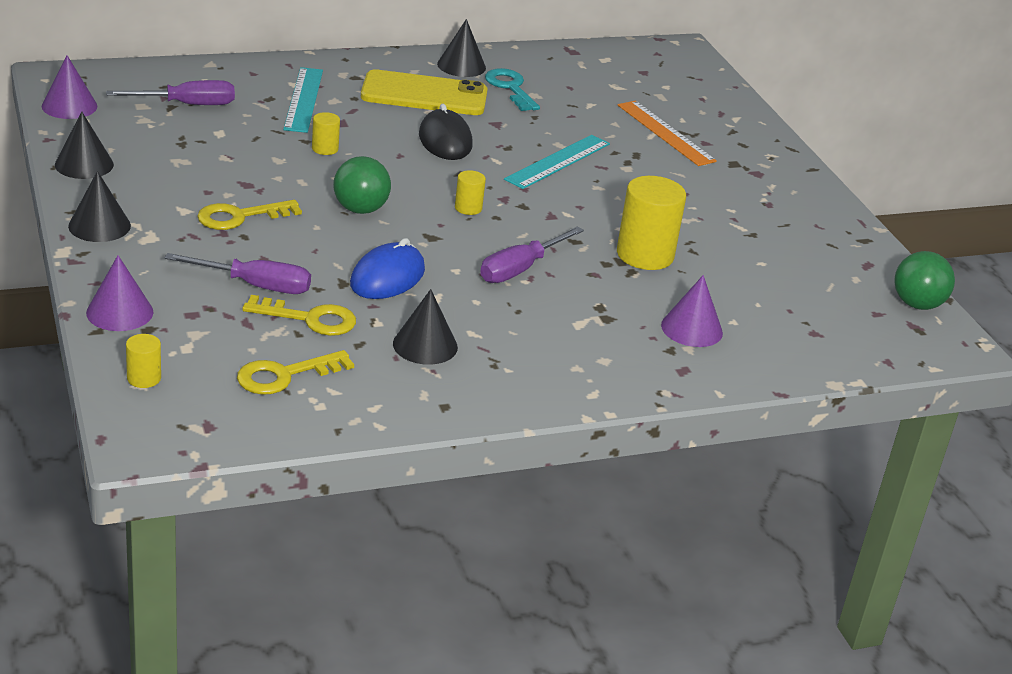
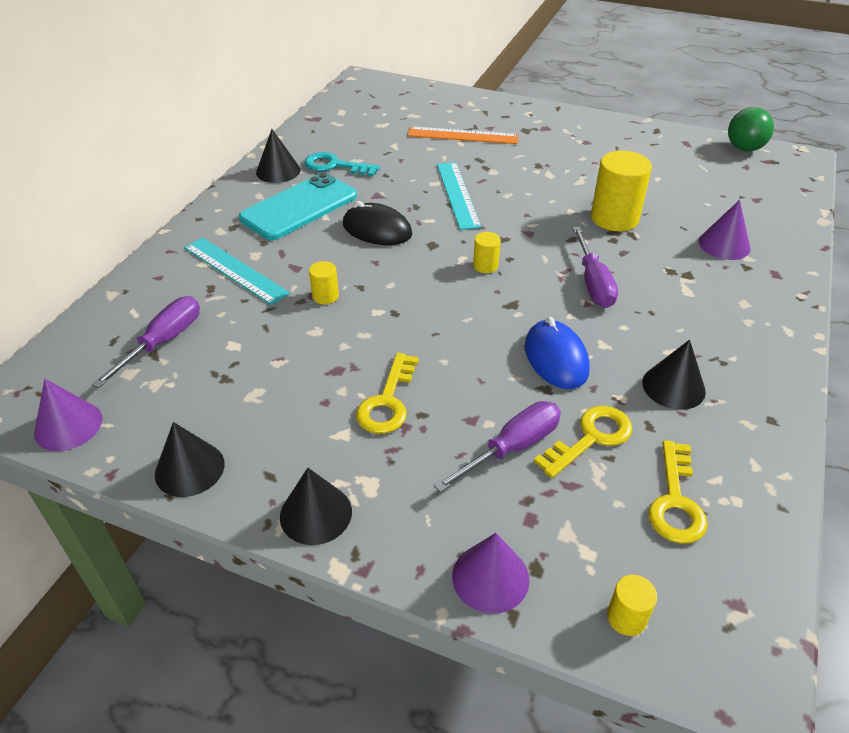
camera: 45 degrees left, 10 degrees up
(360, 209) = (439, 322): green ball -> none
(424, 94) = (299, 207): yellow phone -> turquoise phone

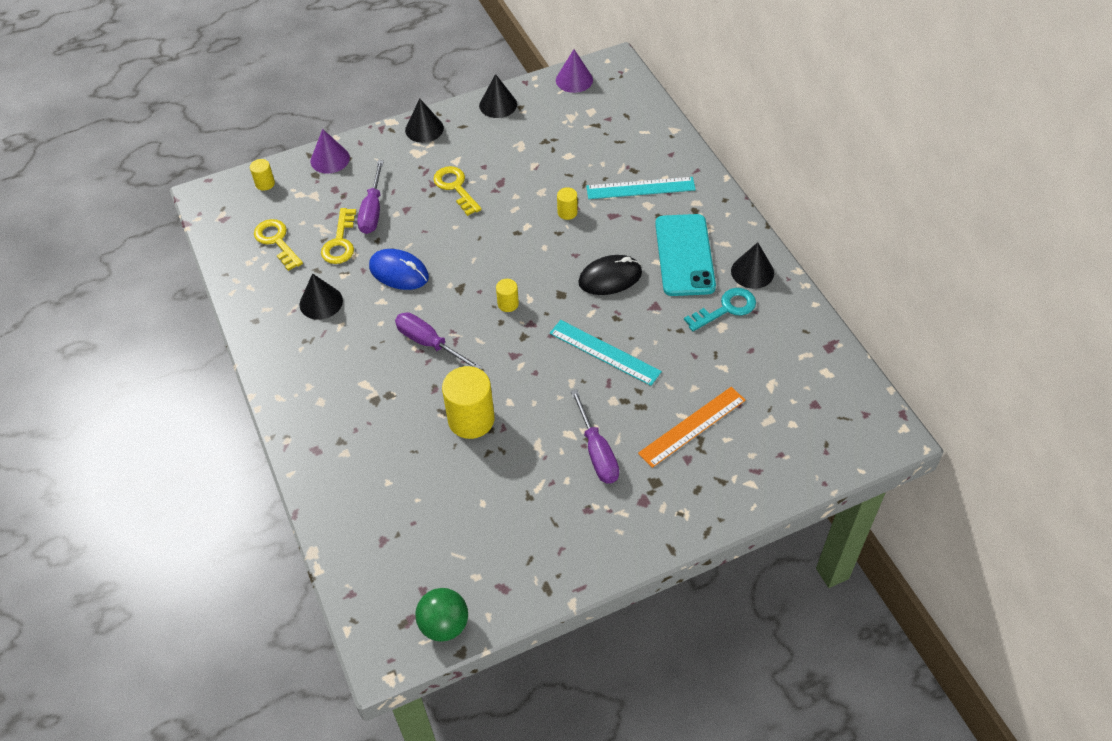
camera: 135 degrees right, 10 degrees up
(163, 342) = (602, 132): purple screwdriver -> purple screwdriver (597, 452)
(724, 244) = (371, 454): purple cone -> none

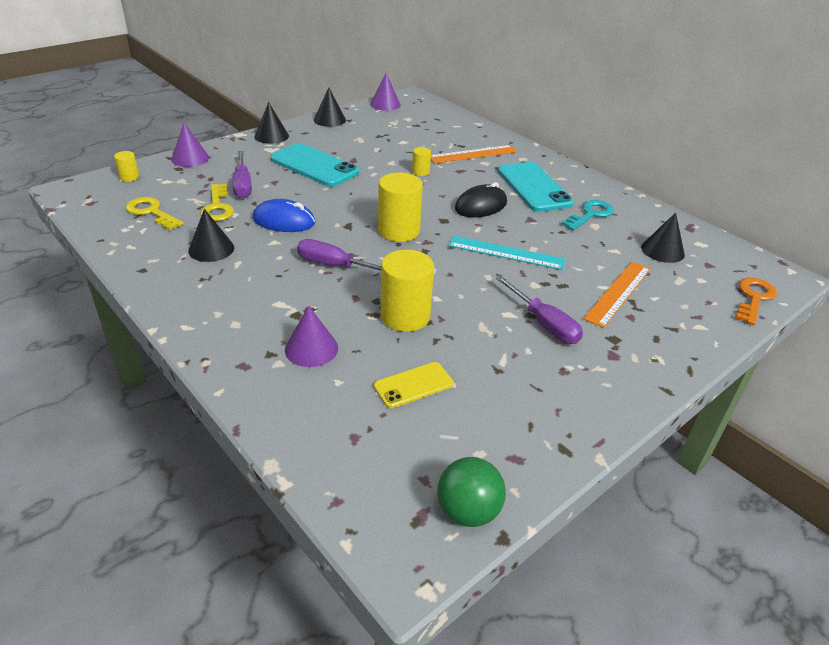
camera: 20 degrees left, 15 degrees down
(376, 442) = (311, 348): none -> purple cone
(449, 498) = (413, 385): none -> yellow phone
(455, 187) = (314, 166): yellow key -> turquoise phone
(508, 304) = (399, 231): yellow cylinder -> yellow cylinder, size x2.05
(640, 188) = (473, 154): turquoise ruler -> orange ruler
(752, 272) = (595, 191): black cone -> black cone (662, 250)
(833, 458) = (754, 298): none -> orange key

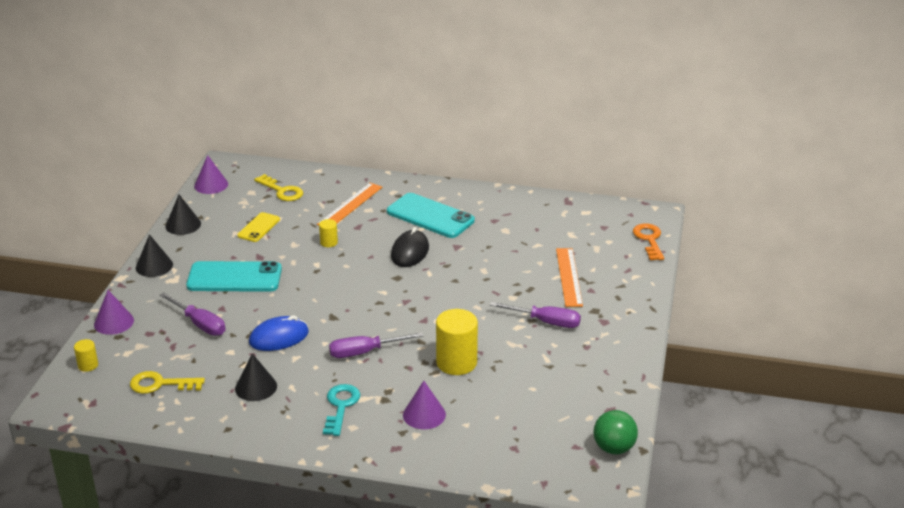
camera: 35 degrees left, 5 degrees down
(217, 207) = (208, 353): yellow key -> yellow key (282, 191)
(399, 231) = (375, 302): yellow cylinder -> none
(413, 385) = (512, 401): yellow phone -> yellow phone (259, 227)
(506, 252) = (469, 282): turquoise ruler -> none
(590, 214) = (493, 222): turquoise key -> turquoise key (341, 406)
(662, 250) = (567, 230): black cone -> none

